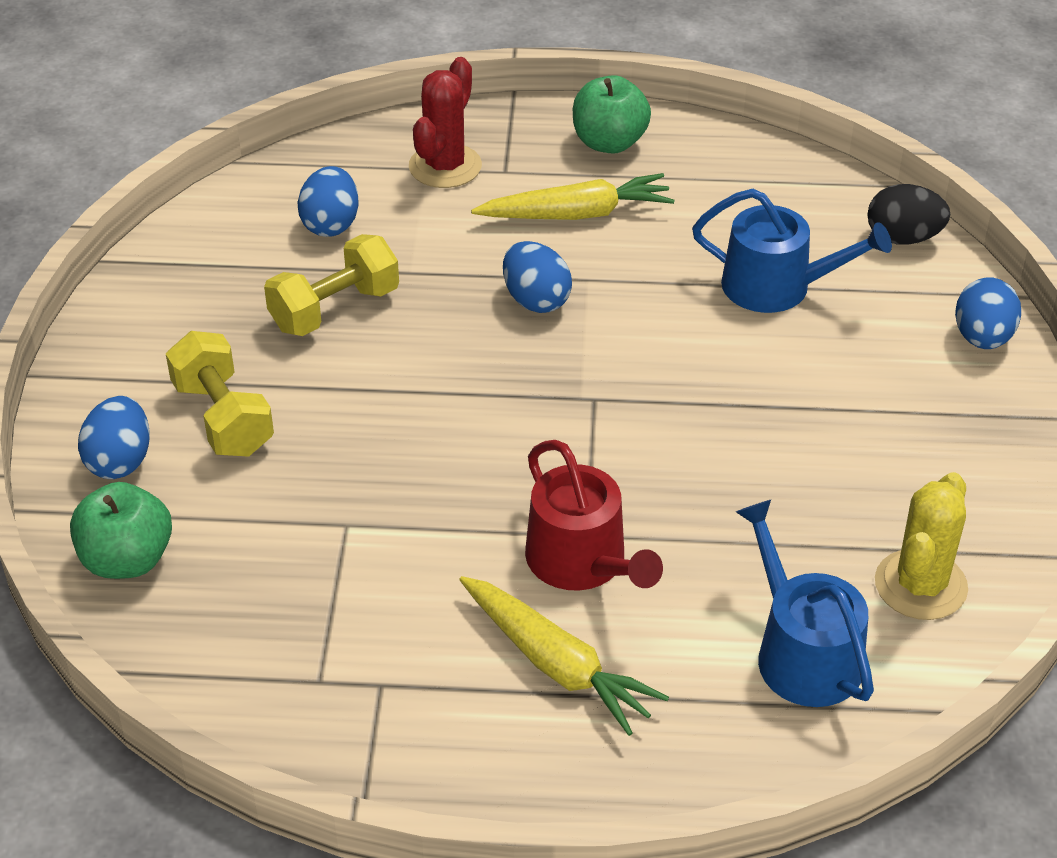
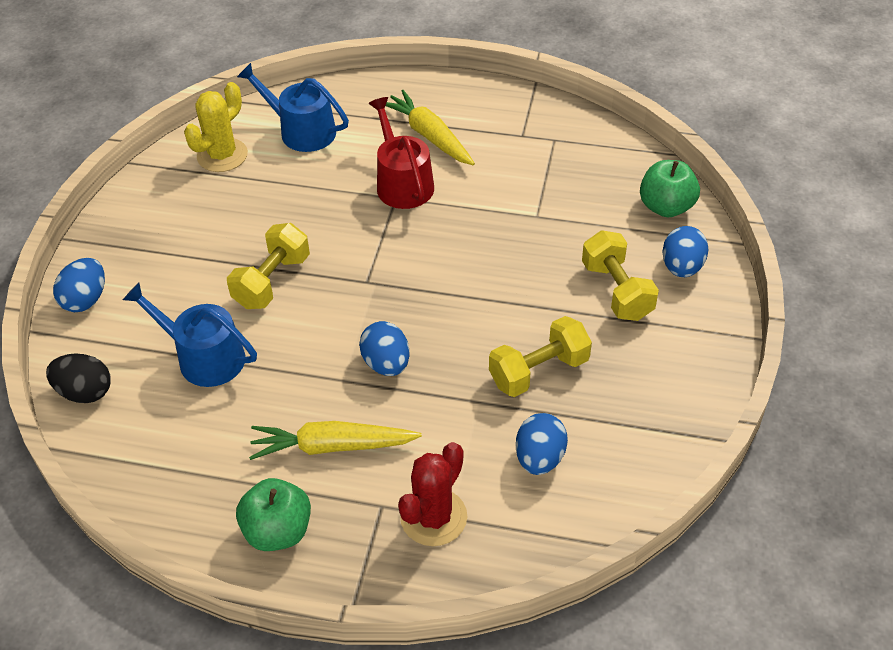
camera: 170 degrees left, 5 degrees up
(732, 385) = (272, 281): none -> yellow dumbbell
(802, 652) = (301, 131): blue watering can -> blue watering can turned 135 degrees clockwise

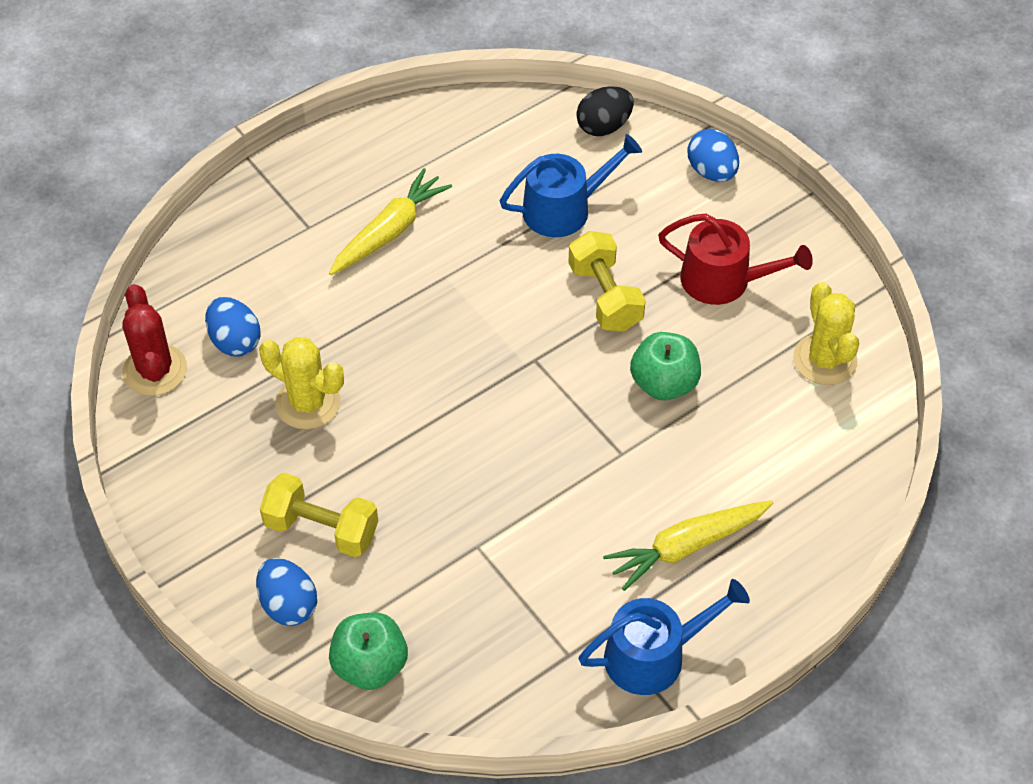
camera: 130 degrees right, 5 degrees up
(278, 531) = (355, 162): green apple -> green apple (664, 383)
(301, 131) = (804, 445): blue watering can -> blue watering can (654, 655)
(386, 364) = (429, 312): blue egg -> none
(402, 182) = (637, 473): red watering can -> red watering can (724, 280)
(429, 136) = (687, 547): yellow carrot -> yellow carrot turned 150 degrees clockwise
(433, 517) = (264, 248): red cactus -> red cactus (155, 370)
(539, 371) = (308, 403): yellow dumbbell -> yellow cactus

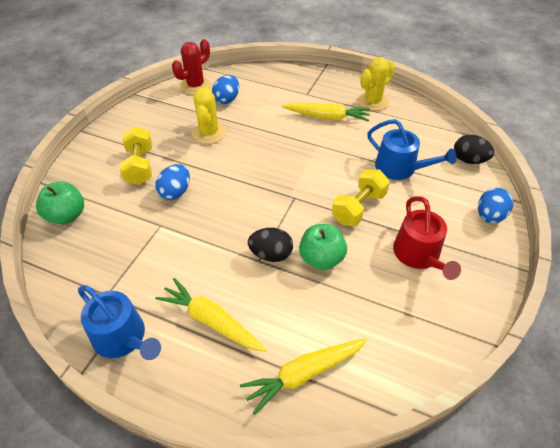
camera: 60 degrees right, 5 degrees down
(288, 605) = (91, 173): blue egg -> blue egg (175, 192)
(621, 435) = (271, 254): none -> black egg
(816, 483) = (304, 374): none -> yellow carrot
(825, 360) = (406, 335): yellow cactus -> yellow cactus (372, 101)

